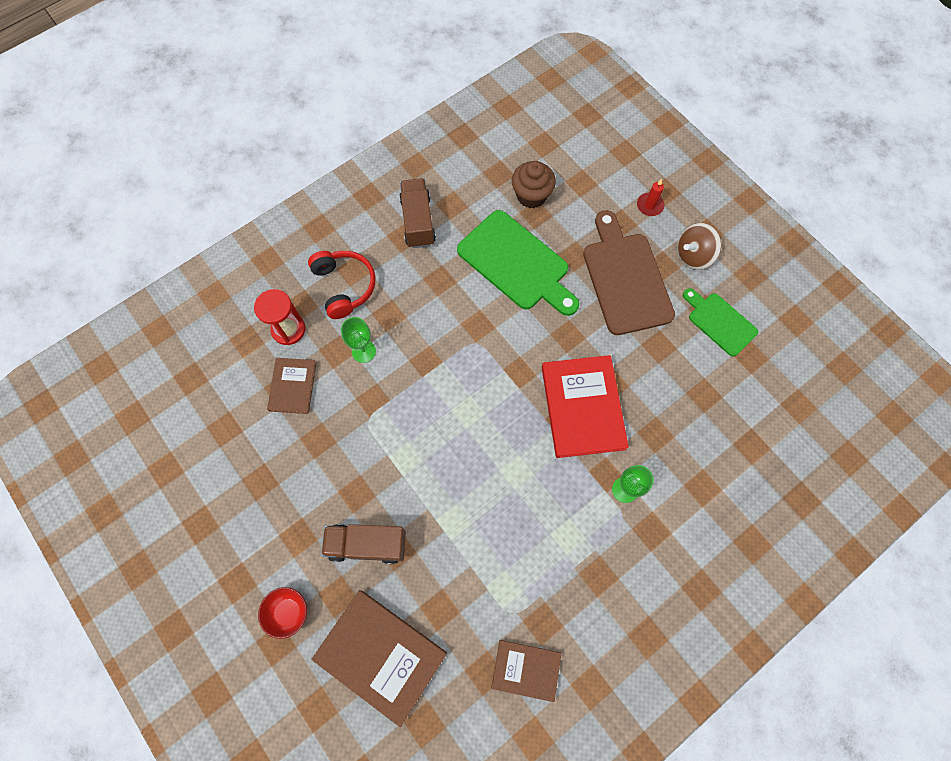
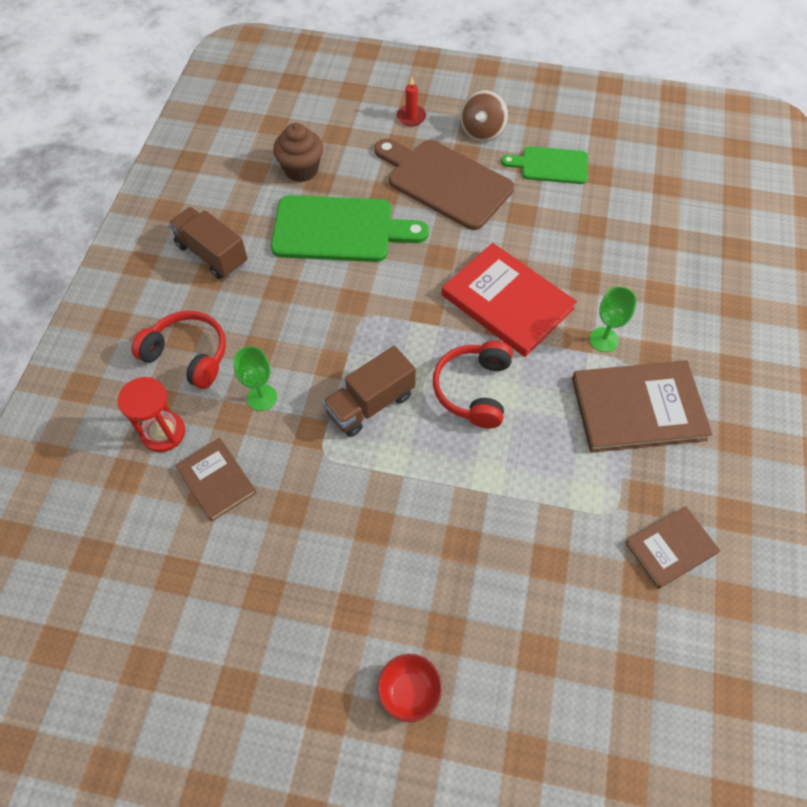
camera: 40 degrees left, 10 degrees down
(367, 544) = (428, 562): brown truck -> brown truck (370, 404)
(381, 655) = (536, 650): brown book -> brown book (637, 408)
(500, 453) = (473, 389): none -> red headphones

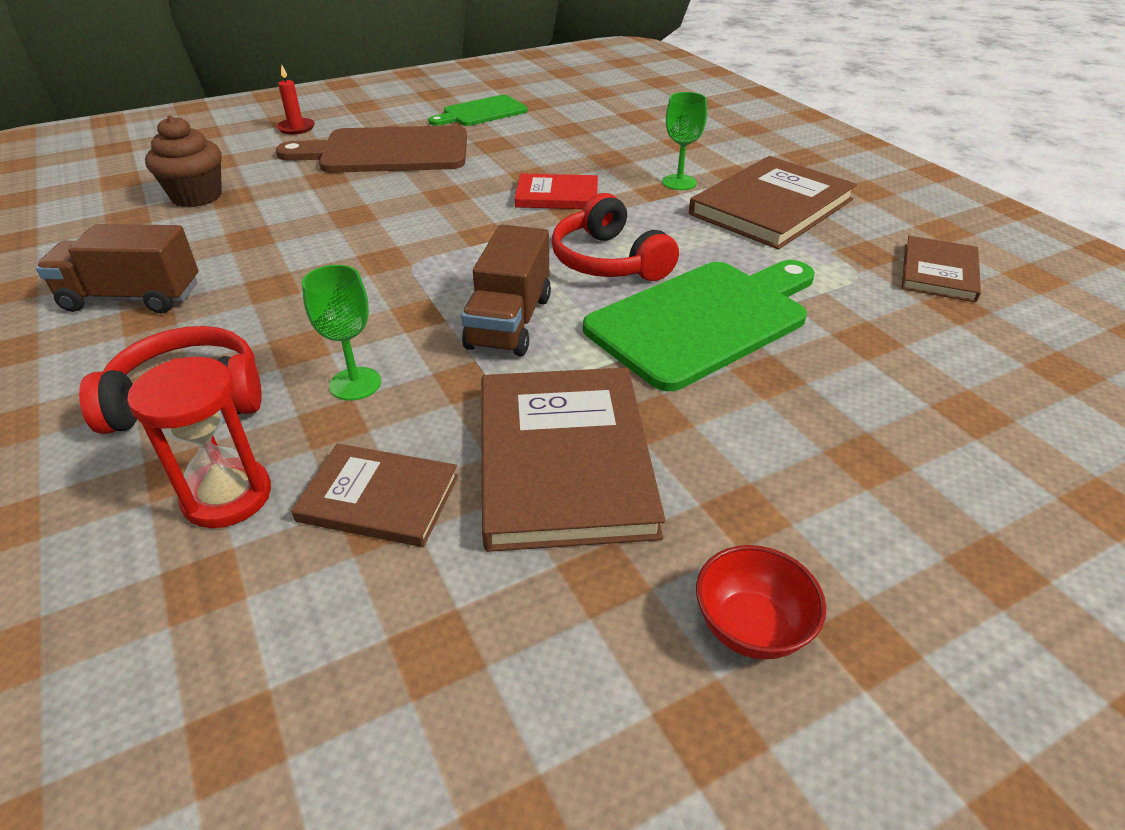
camera: 40 degrees left, 20 degrees down
(307, 519) = (563, 460): none -> brown book
(339, 230) = (301, 218): green cutting board -> green cutting board (704, 320)
(409, 691) = (918, 541): red bowl -> red bowl (751, 627)
(482, 131) = (386, 115): brown spinning top -> none
(507, 302) = (557, 195): red book -> red book, size x0.58

